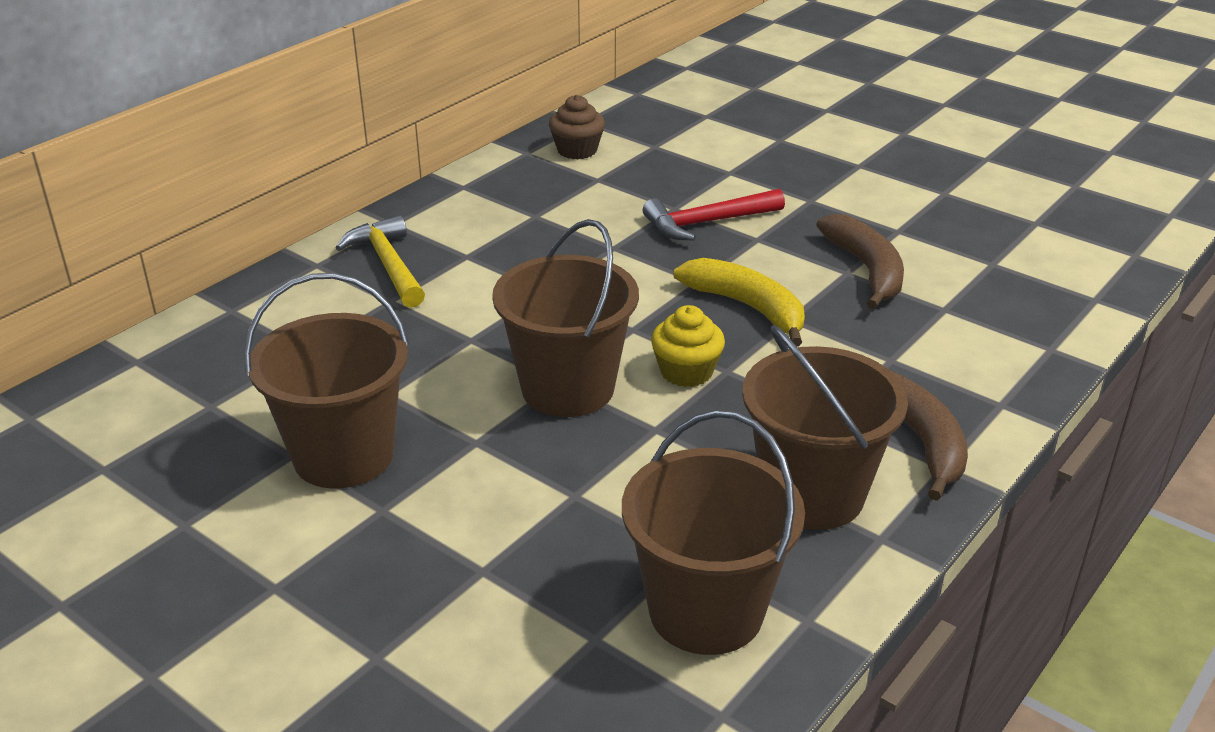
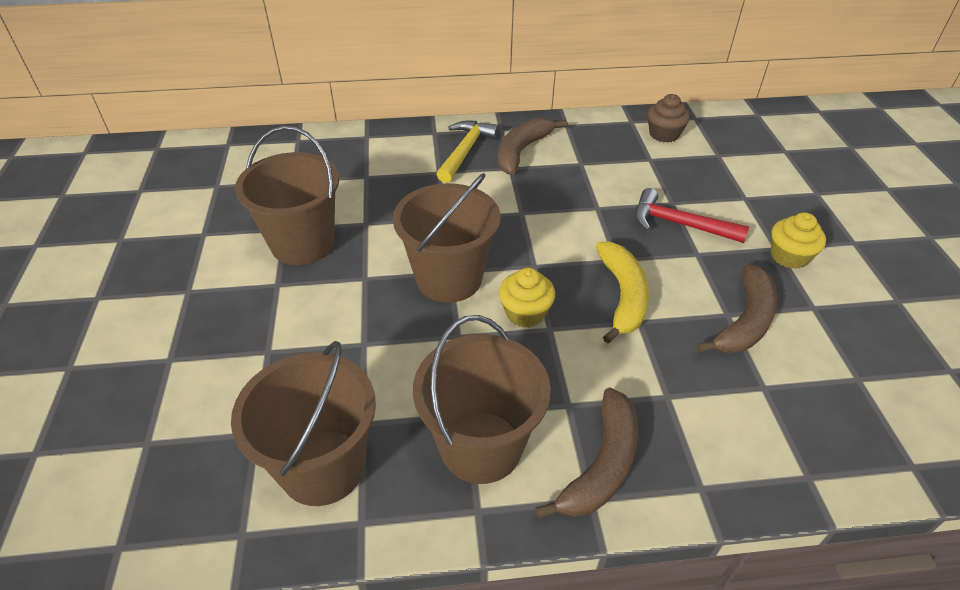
camera: 45 degrees right, 10 degrees up
(454, 234) = (522, 151): none -> brown banana
(829, 202) = (789, 256): none -> yellow cupcake

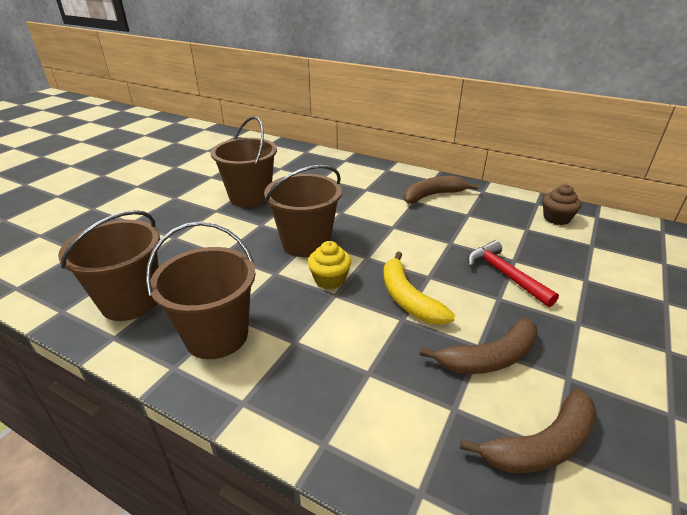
camera: 35 degrees right, 10 degrees down
(465, 151) = (395, 184): yellow hammer -> none
(602, 464) = (274, 387): brown banana -> brown banana (542, 445)
(623, 296) = (408, 299): yellow banana -> yellow banana turned 120 degrees clockwise
(789, 256) = (584, 333): yellow cupcake -> none

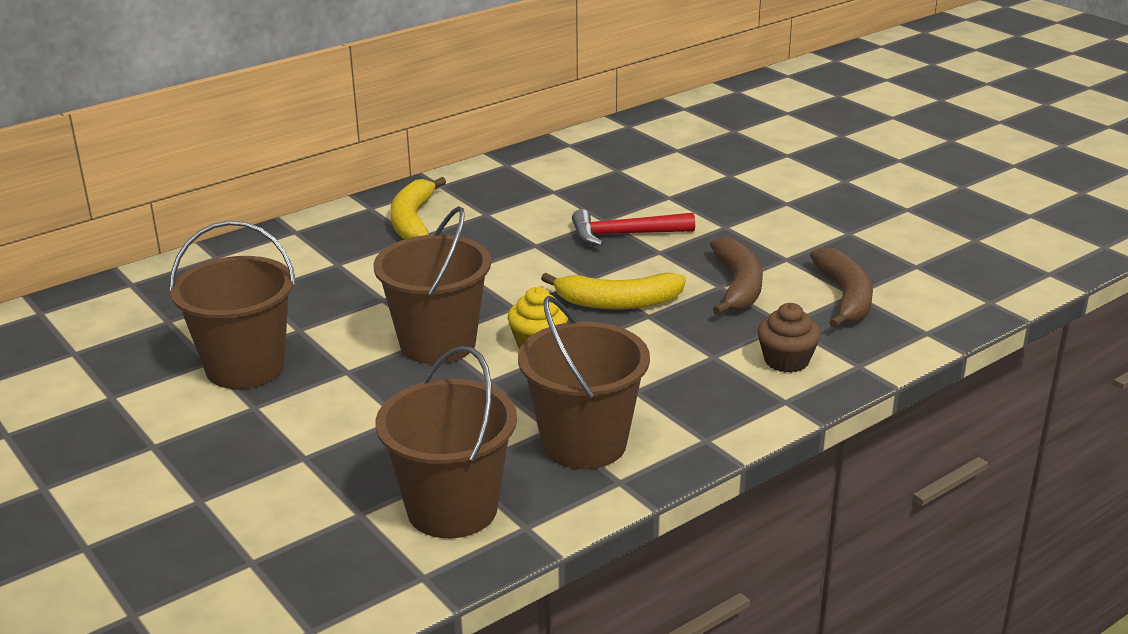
camera: 65 degrees left, 5 degrees down
(433, 195) = (413, 221): brown banana -> yellow banana
(556, 218) = (549, 167): brown cupcake -> brown cupcake (786, 360)

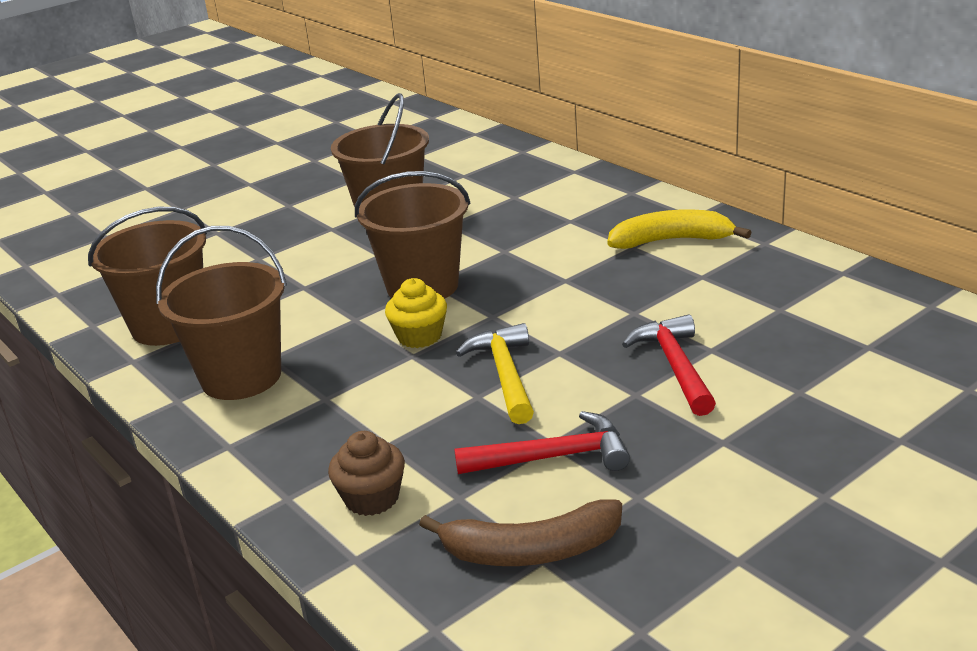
camera: 90 degrees right, 0 degrees up
(618, 302) = (505, 374): yellow banana -> yellow hammer
(738, 286) = (553, 457): brown banana -> red hammer

